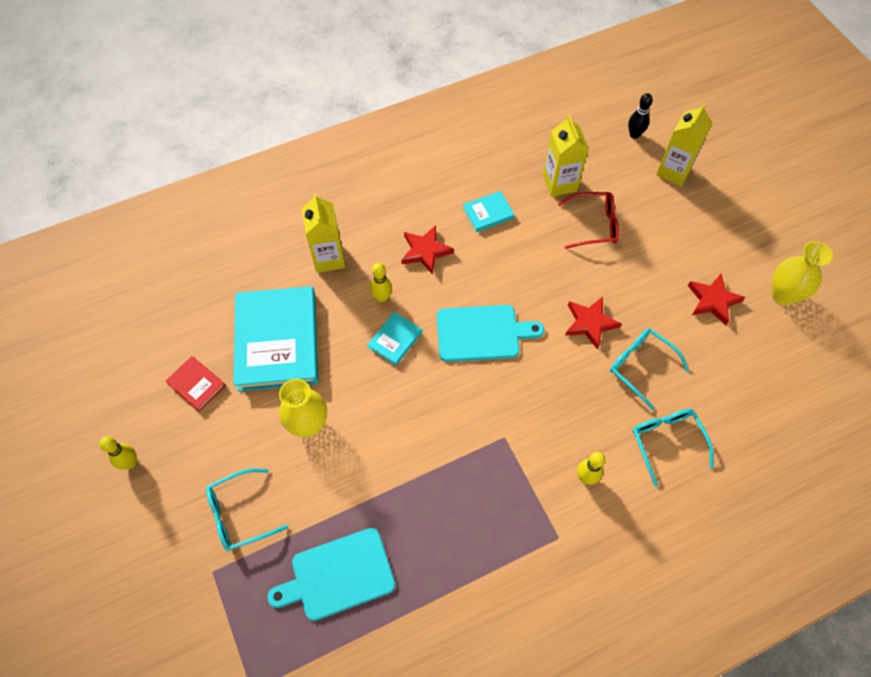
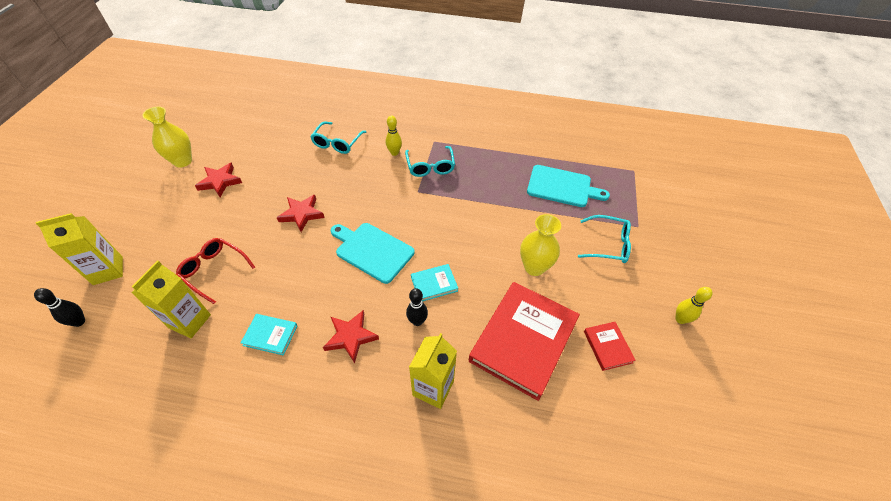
camera: 145 degrees left, 10 degrees down
(277, 341) = (523, 340): turquoise book -> red book
(382, 298) = (417, 321): yellow bowling pin -> black bowling pin
(640, 366) = (305, 177): turquoise glasses -> turquoise glasses (430, 166)

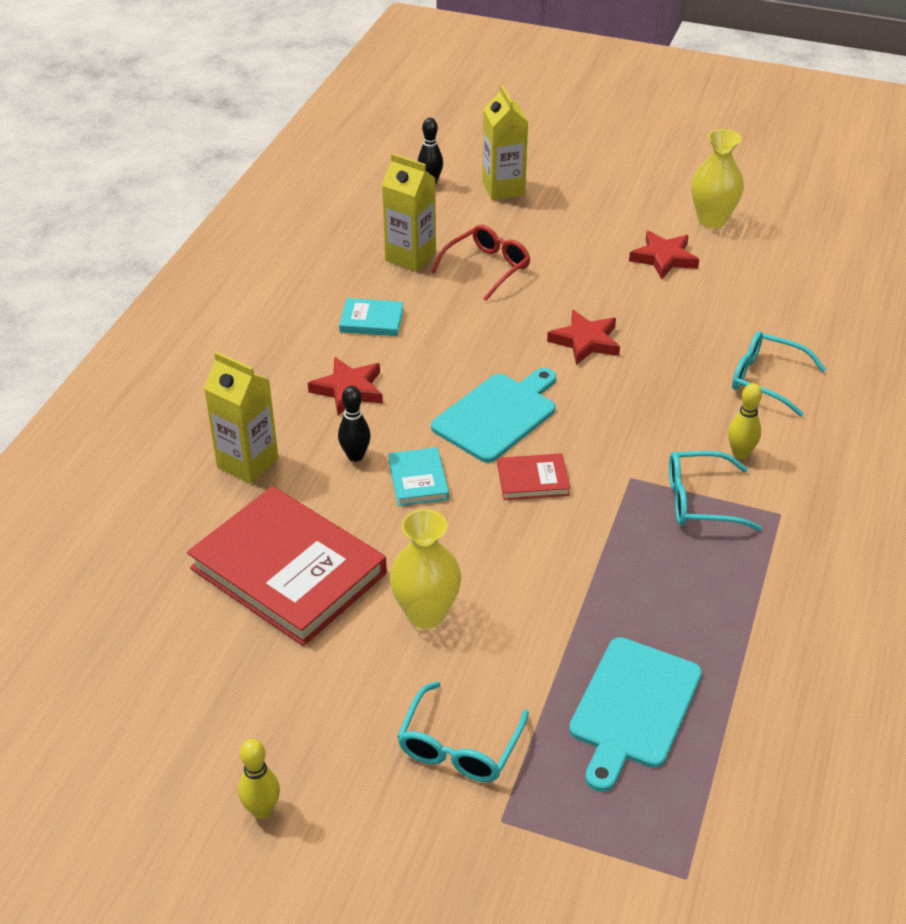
camera: 100 degrees right, 10 degrees down
(270, 335) = (371, 320): turquoise book -> turquoise book turned 75 degrees clockwise
(607, 347) = (244, 677): red book -> red book (533, 480)

